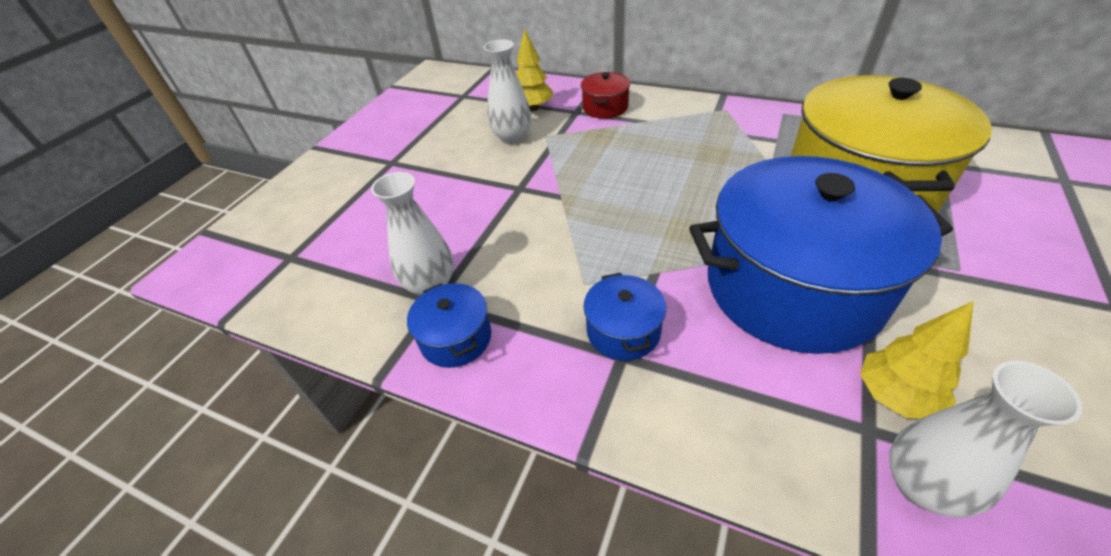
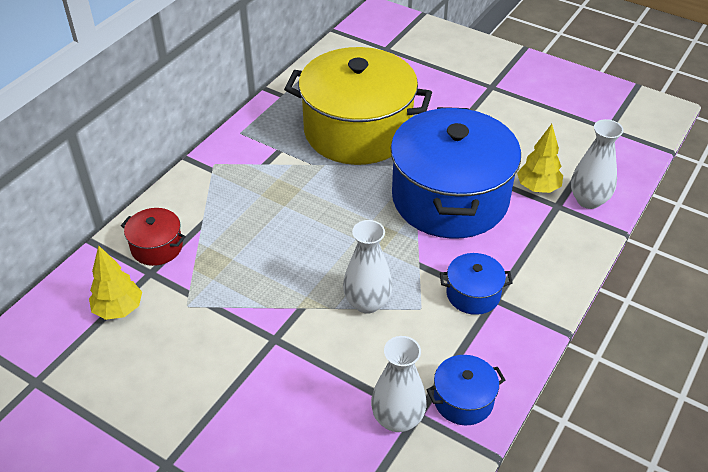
camera: 85 degrees left, 0 degrees up
(512, 138) = (175, 336): white vase -> white vase (367, 303)

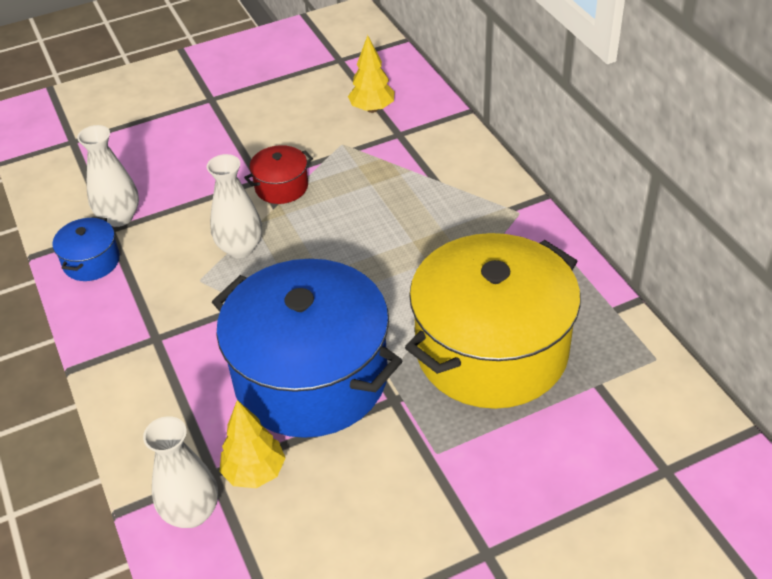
camera: 125 degrees right, 0 degrees up
(157, 247) = (427, 145): red pot -> red pot (281, 187)
(473, 294) = (177, 325): blue pot -> none

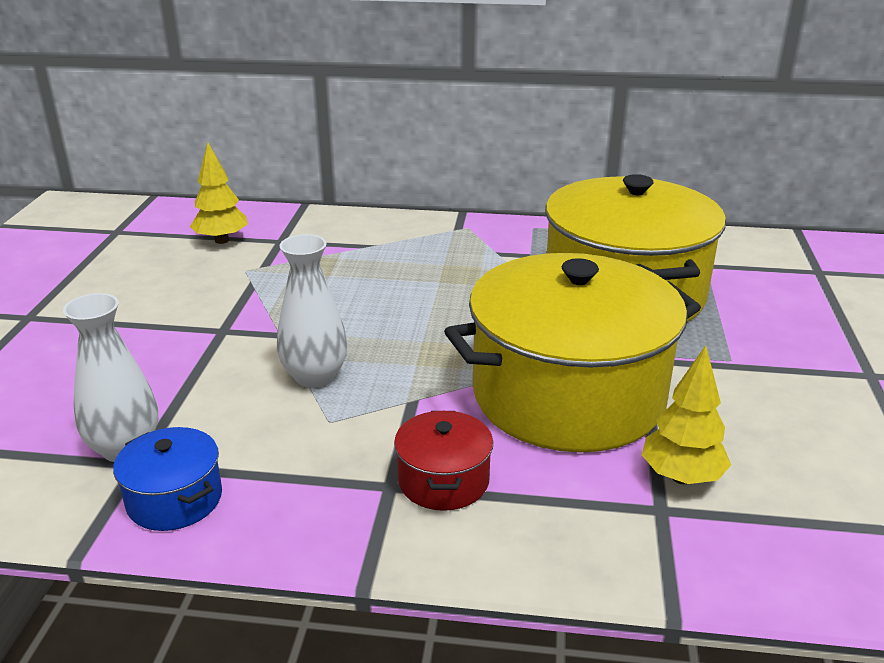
camera: 60 degrees left, 15 degrees down
(191, 512) = (714, 546): white vase -> none
(281, 187) = (255, 321): red pot -> red pot (443, 480)
(311, 377) = (568, 395): blue pot -> yellow pot

